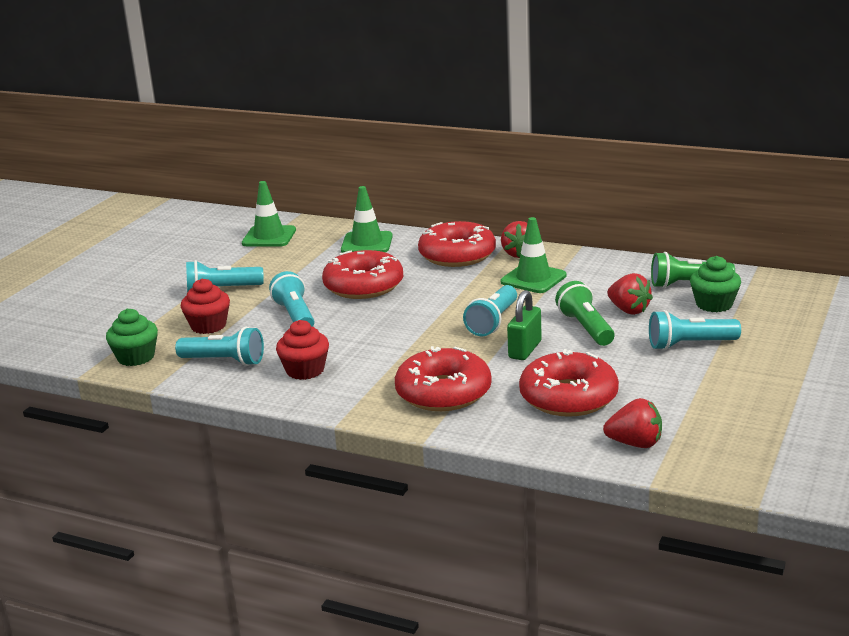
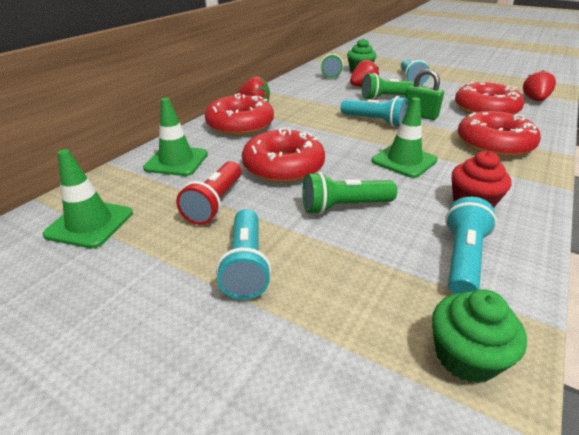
camera: 85 degrees left, 10 degrees up
(208, 326) = (360, 275): red cupcake -> none
(295, 316) = (344, 207): turquoise flashlight -> green flashlight
(298, 269) = (215, 203): none -> red flashlight
(533, 279) = (303, 105): green traffic cone -> green traffic cone (404, 161)

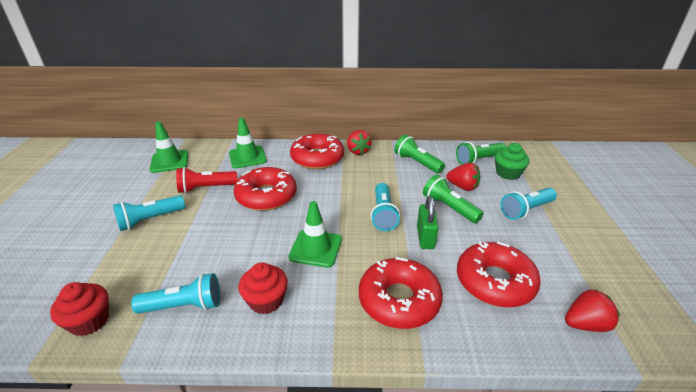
camera: 60 degrees right, 0 degrees up
(344, 207) = (226, 237): green flashlight -> green flashlight (417, 163)
(465, 356) = (89, 321): green cupcake -> red cupcake

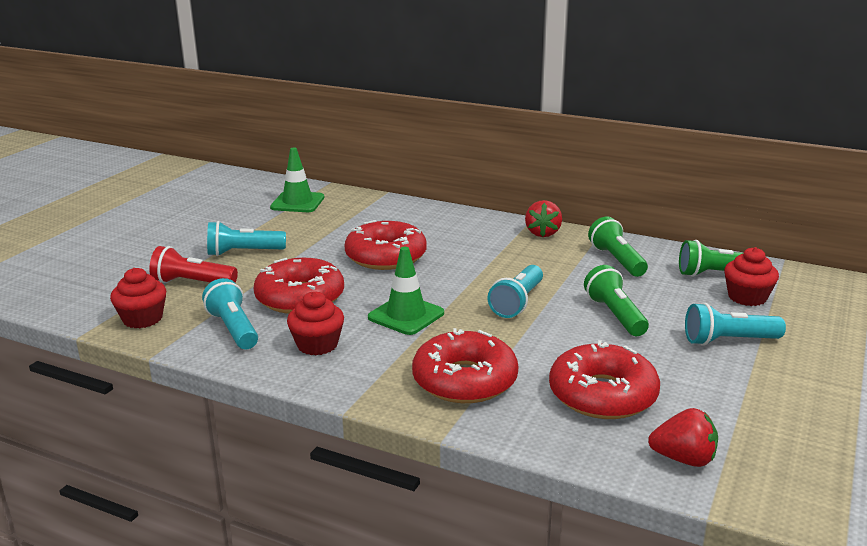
camera: 25 degrees right, 10 degrees down
(184, 306) = (233, 329): turquoise flashlight -> turquoise flashlight turned 135 degrees counterclockwise
(206, 188) = (322, 235): red flashlight -> red flashlight (192, 283)
(247, 157) = (392, 214): green traffic cone -> none
(317, 158) = (480, 231): red donut -> red donut (300, 297)
(425, 237) = (552, 335): green padlock -> none
(462, 187) = (658, 298): red strawberry -> none
(508, 173) = (747, 297): green cupcake -> red cupcake

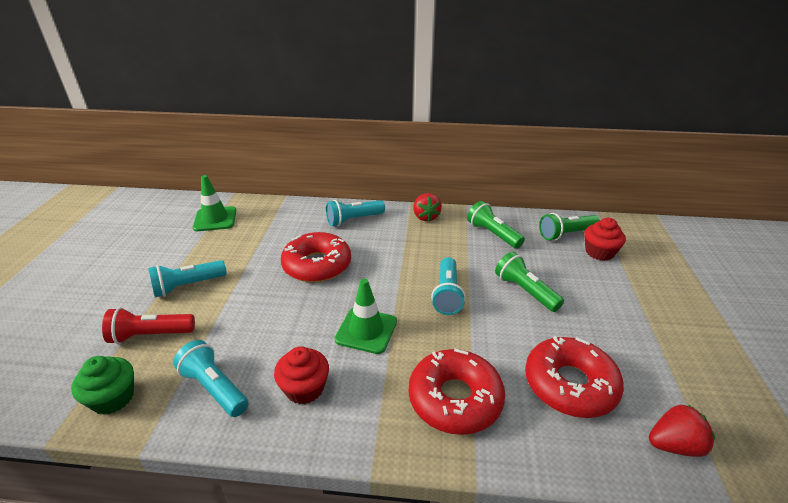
camera: 20 degrees left, 10 degrees up
(142, 319) = (113, 398): red cupcake -> green cupcake
(300, 297) = (263, 330): red donut -> none
(728, 341) = (616, 299): turquoise flashlight -> turquoise flashlight (354, 220)

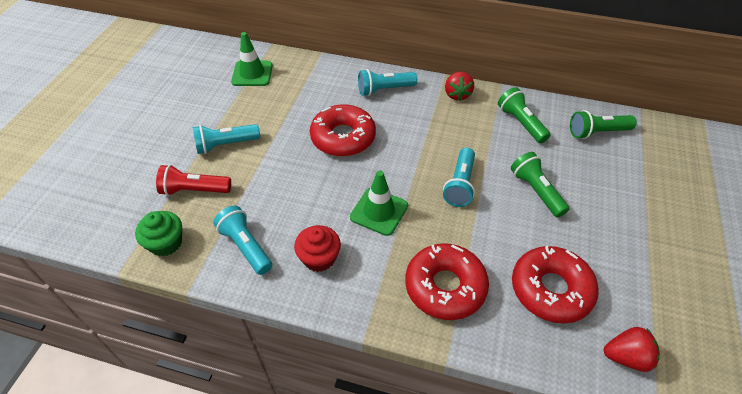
camera: 10 degrees right, 15 degrees up
(599, 252) = (625, 158): red cupcake -> none

